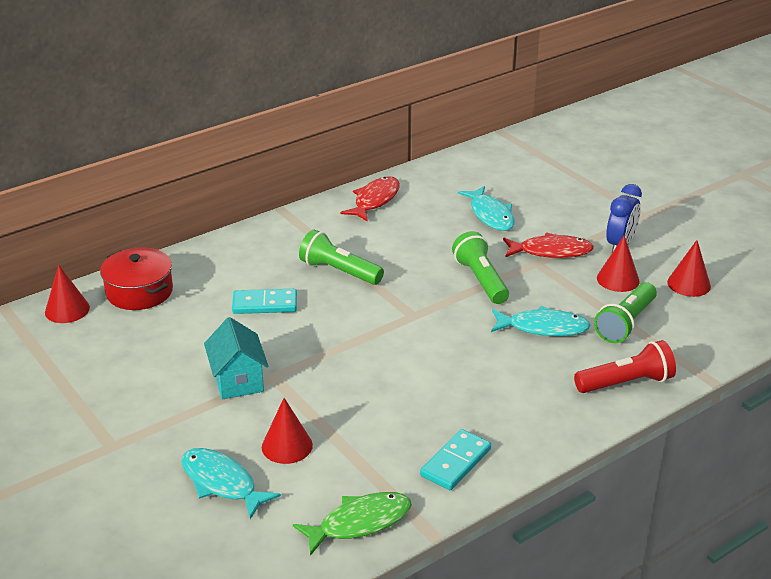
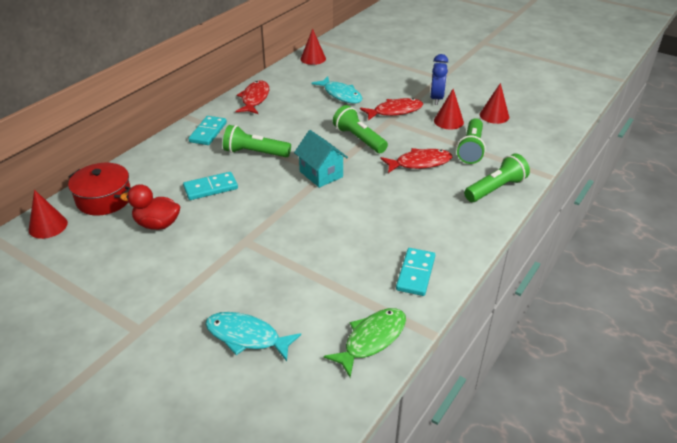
camera: 20 degrees left, 5 degrees up
(184, 334) = (157, 224): none -> red duck
(238, 381) = (219, 251): turquoise house -> turquoise house (321, 174)
(287, 446) = (283, 293): red cone -> red cone (313, 58)
(295, 234) = (208, 132): none -> turquoise domino
(543, 328) = (419, 163): turquoise fish -> red fish
(626, 383) = (495, 189): red flashlight -> green flashlight

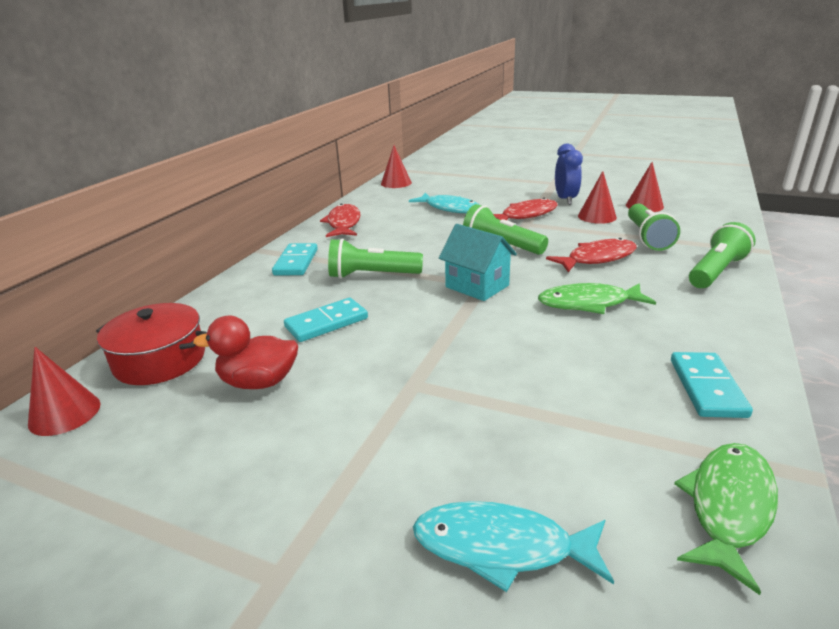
camera: 10 degrees left, 10 degrees down
(387, 201) = (589, 303): none -> green fish

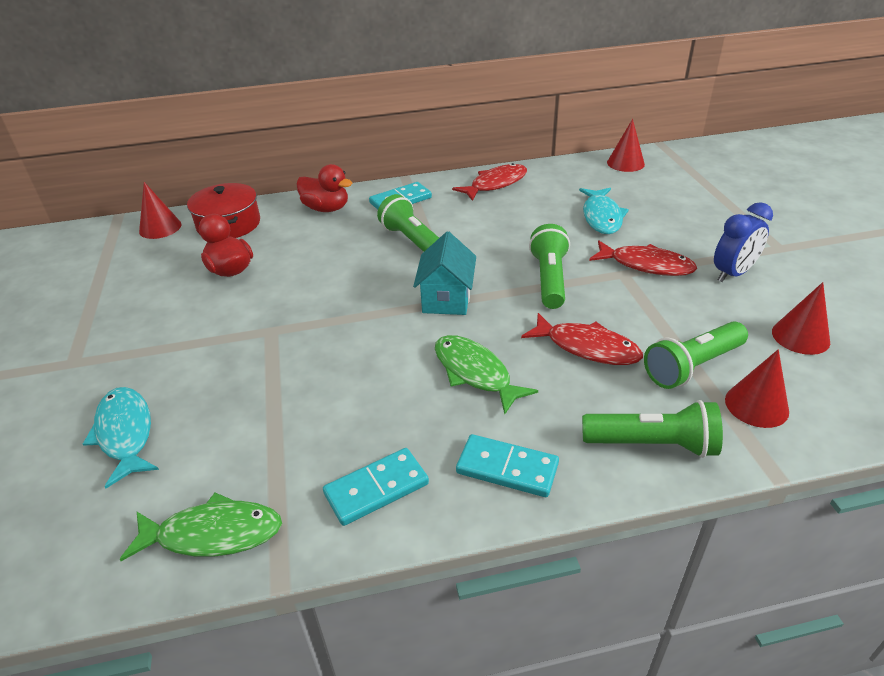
camera: 55 degrees right, 10 degrees up
(242, 297) = (326, 209): none -> red duck
(326, 323) = (321, 258): turquoise domino -> turquoise domino (507, 468)
(597, 216) = (710, 311): red cone -> red cone (756, 405)

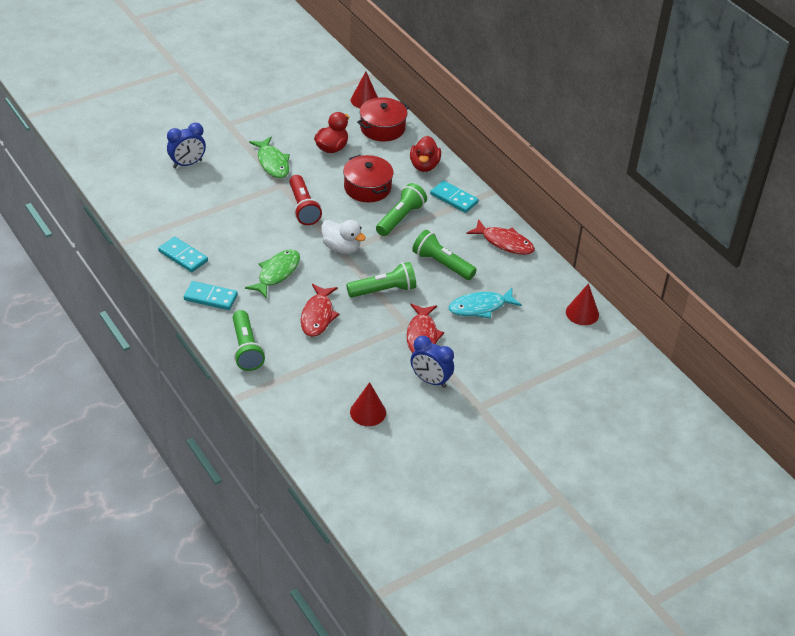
camera: 65 degrees right, 5 degrees up
(125, 434) = (187, 164): turquoise fish -> blue clock
(213, 534) = (142, 214): green fish -> green fish (272, 163)
(336, 256) = (367, 188): none -> red pot
(339, 318) = (303, 208): none -> red flashlight
(446, 299) = (341, 248): turquoise house -> white duck
(507, 468) = (210, 297): turquoise domino -> turquoise domino turned 75 degrees counterclockwise
(692, 366) = (317, 362): green flashlight -> green flashlight (441, 264)
(756, 405) = (292, 390): red cone -> none

